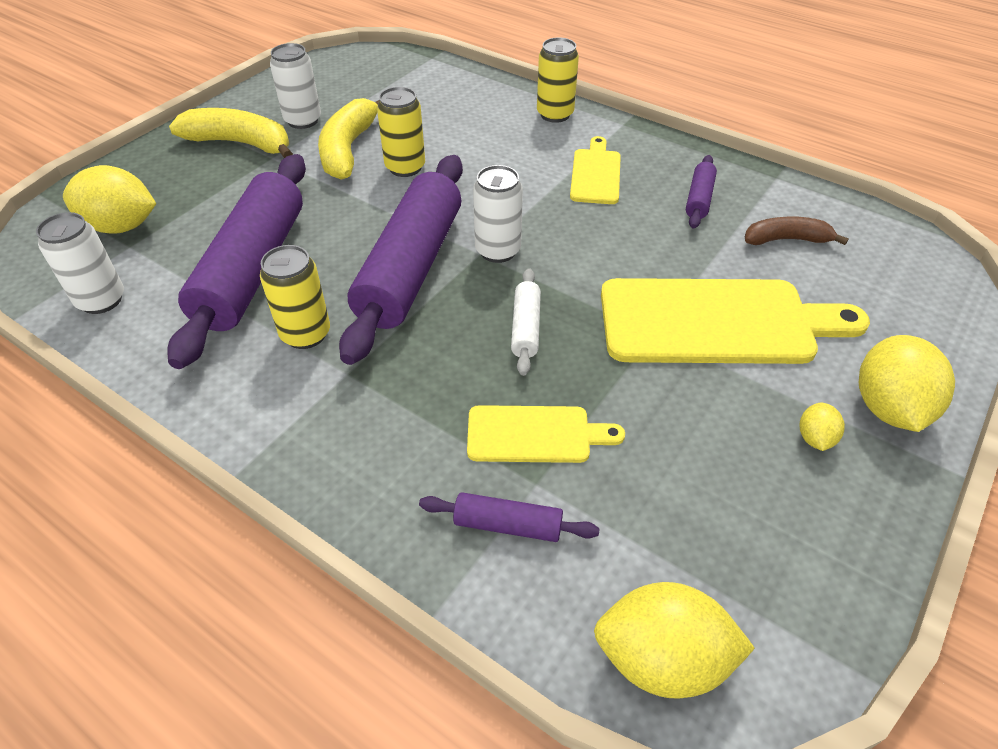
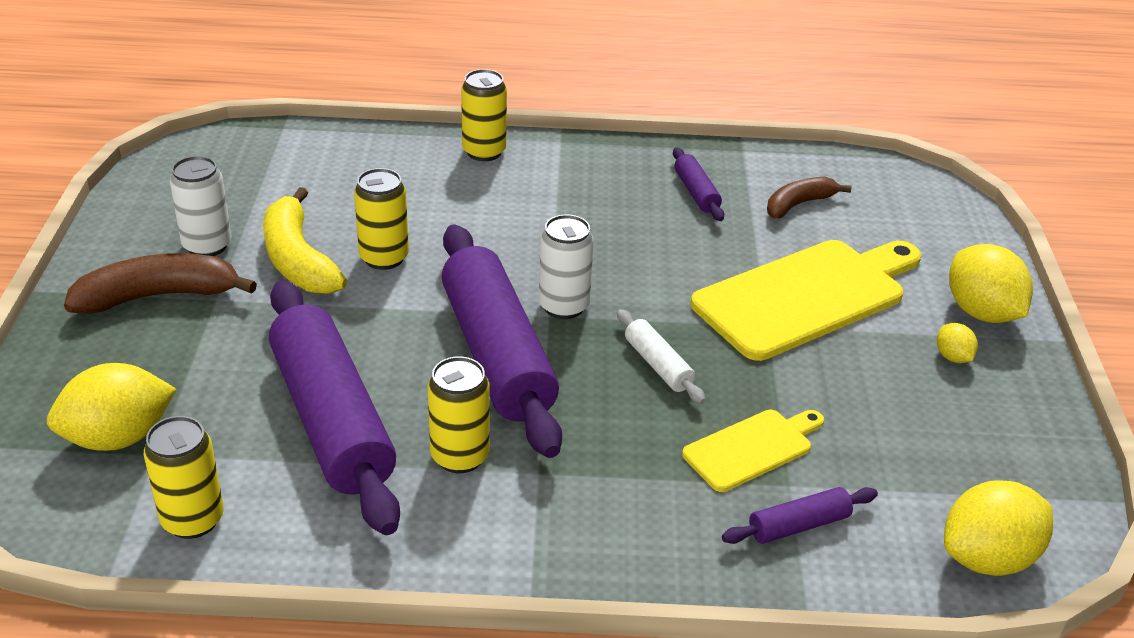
camera: 35 degrees left, 10 degrees down
(101, 300) = (193, 520): white can -> yellow can
(240, 143) = (159, 296): yellow banana -> brown banana
(595, 174) = (582, 200): yellow cutting board -> none

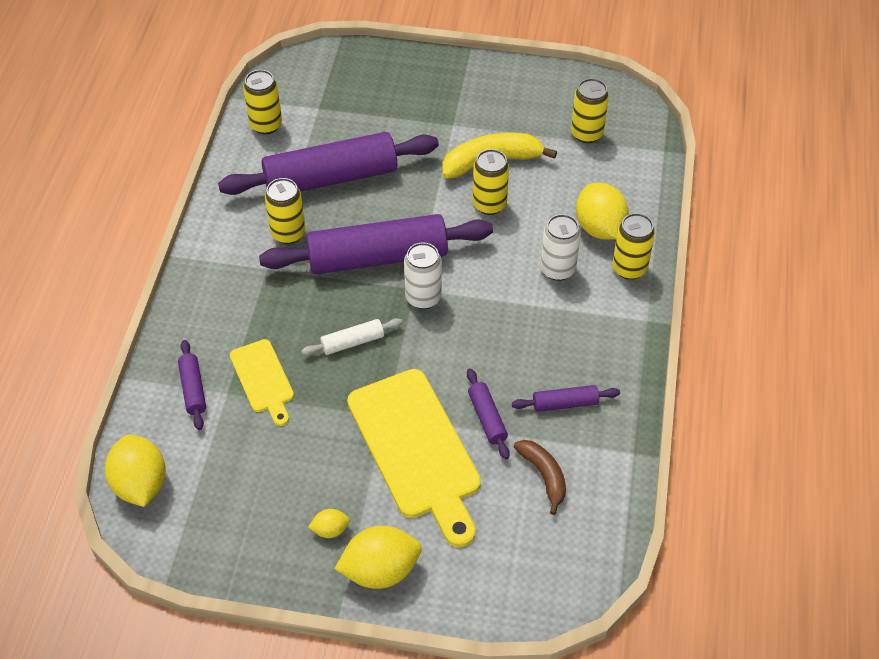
camera: 100 degrees right, 15 degrees up
(118, 438) = (334, 93): yellow lemon -> yellow lemon (599, 228)
(159, 296) = (459, 99): brown banana -> none
(207, 246) = (511, 117): white can -> white can (557, 269)
(247, 183) = (586, 133): none -> yellow can
(738, 245) = (487, 418): none -> purple rolling pin

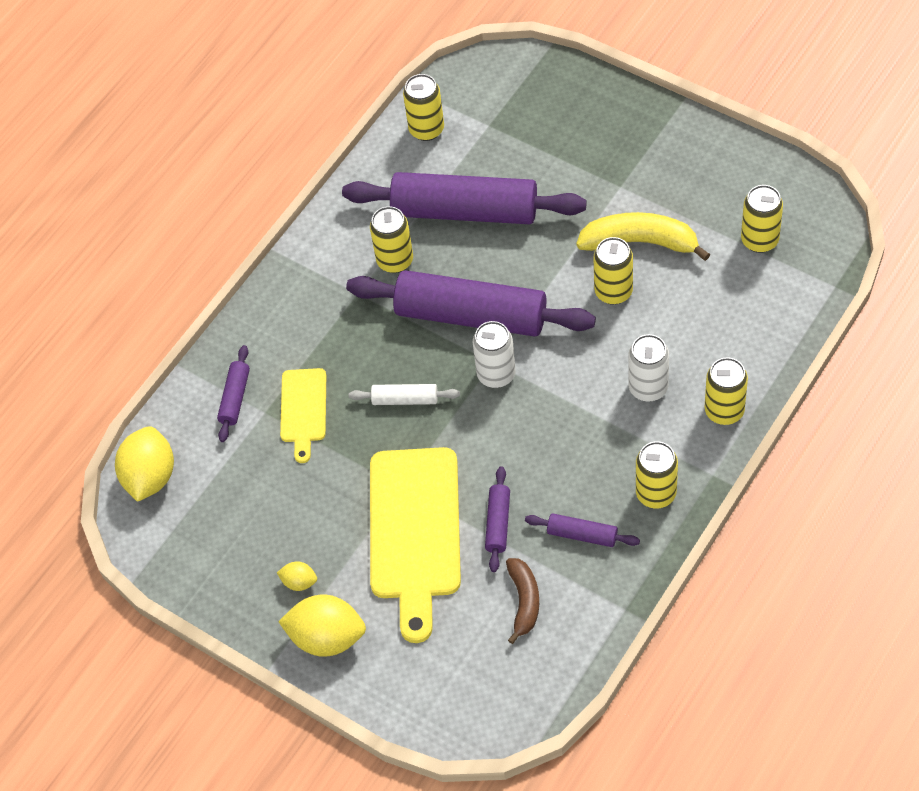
camera: 30 degrees right, 5 degrees up
(599, 228) = (716, 355): yellow lemon -> none
(609, 350) = (656, 493): none -> yellow can

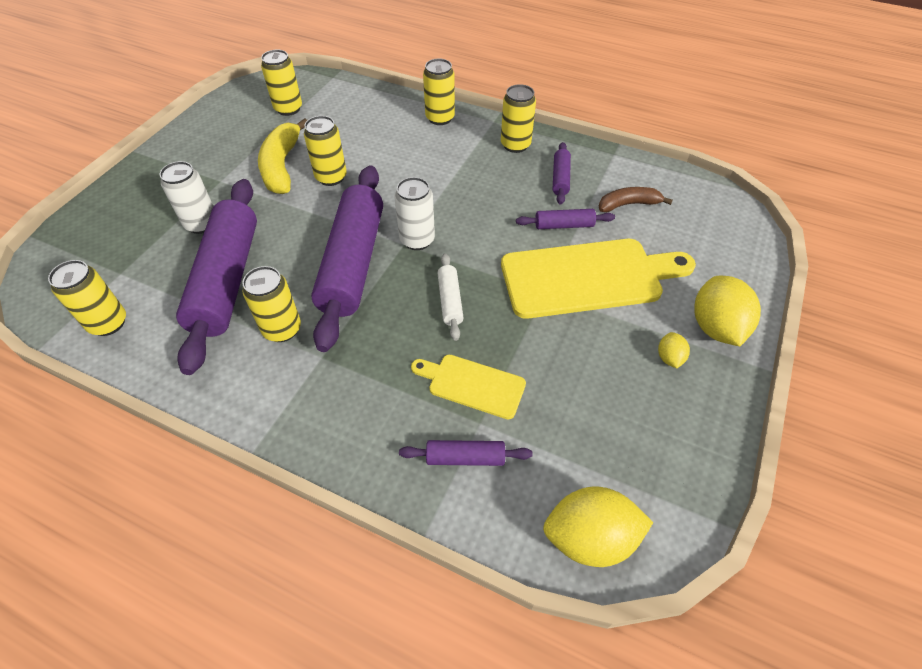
camera: 105 degrees left, 5 degrees down
(303, 410) = (472, 385): yellow cutting board -> yellow cutting board turned 150 degrees counterclockwise
(648, 388) = (423, 154): white can -> white can (201, 224)

